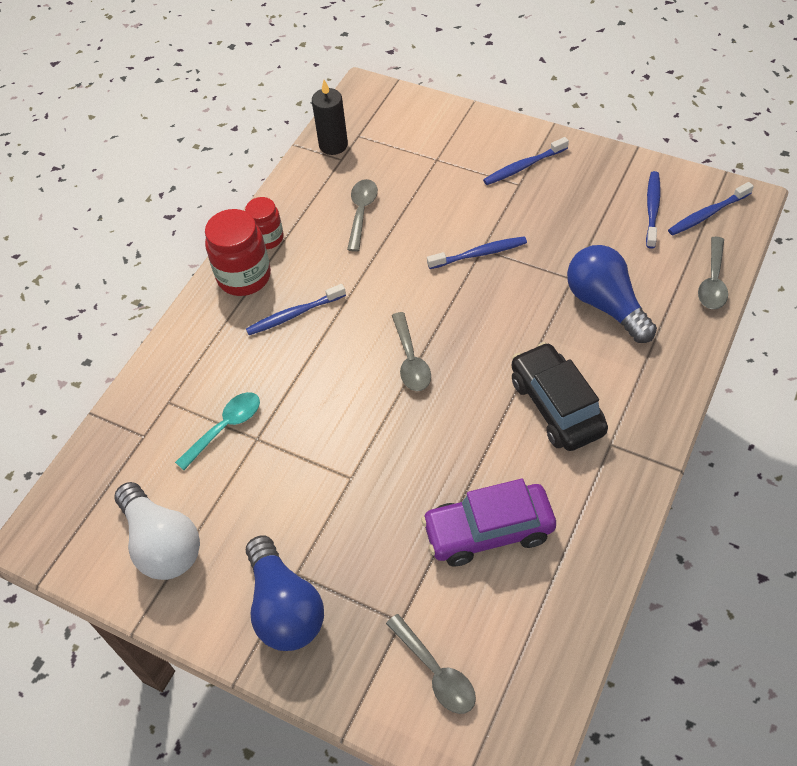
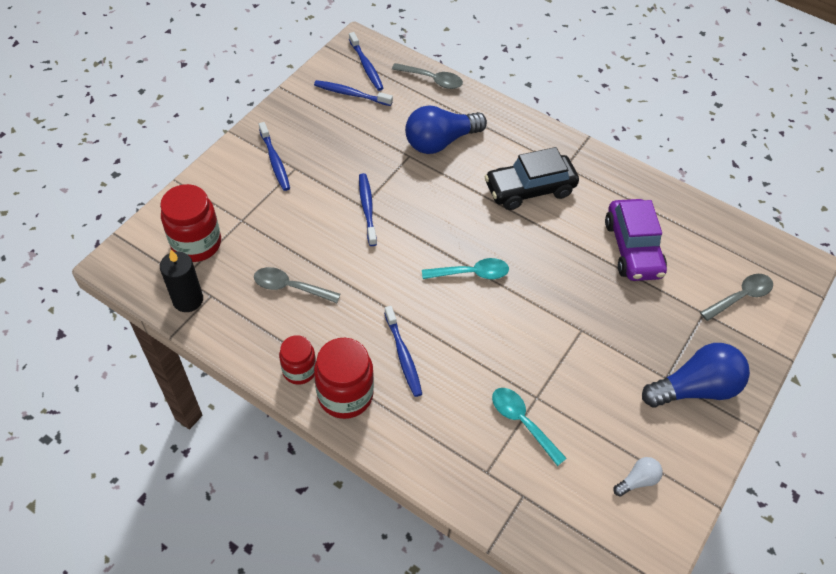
camera: 90 degrees left, 0 degrees up
(162, 543) = (637, 480): white light bulb -> white light bulb, size x0.47
(399, 135) = (196, 244): none -> red jar
(410, 360) = (471, 273): grey spoon -> turquoise spoon

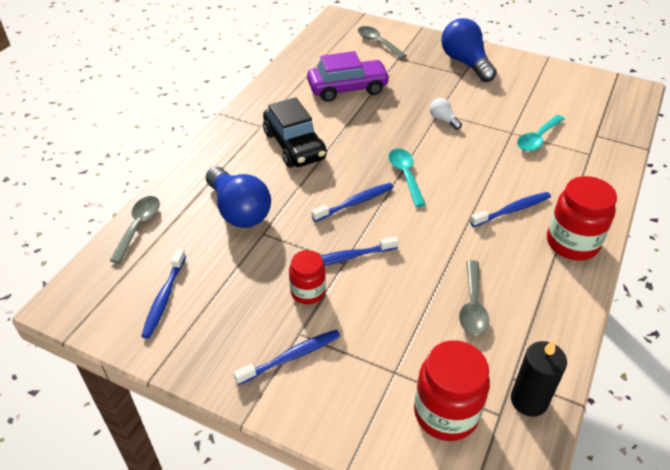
camera: 95 degrees left, 10 degrees down
(299, 370) = (565, 280): red jar -> red jar (308, 292)
(366, 66) = (111, 290): blue toothbrush -> blue toothbrush (355, 202)
(637, 480) = (551, 86): white light bulb -> white light bulb (443, 120)

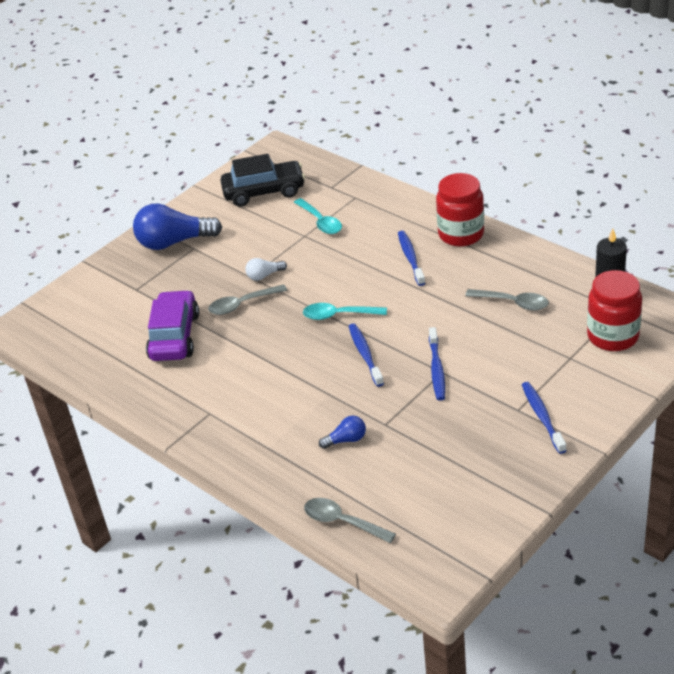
camera: 70 degrees left, 5 degrees down
(164, 298) = (452, 501): blue toothbrush -> none
(239, 210) = (346, 440): blue light bulb -> blue light bulb, size x0.47
(294, 146) = (258, 389): black car -> black car (264, 192)
(308, 292) = (471, 399): red jar -> none
(378, 43) = (95, 300): grey spoon -> grey spoon (242, 304)

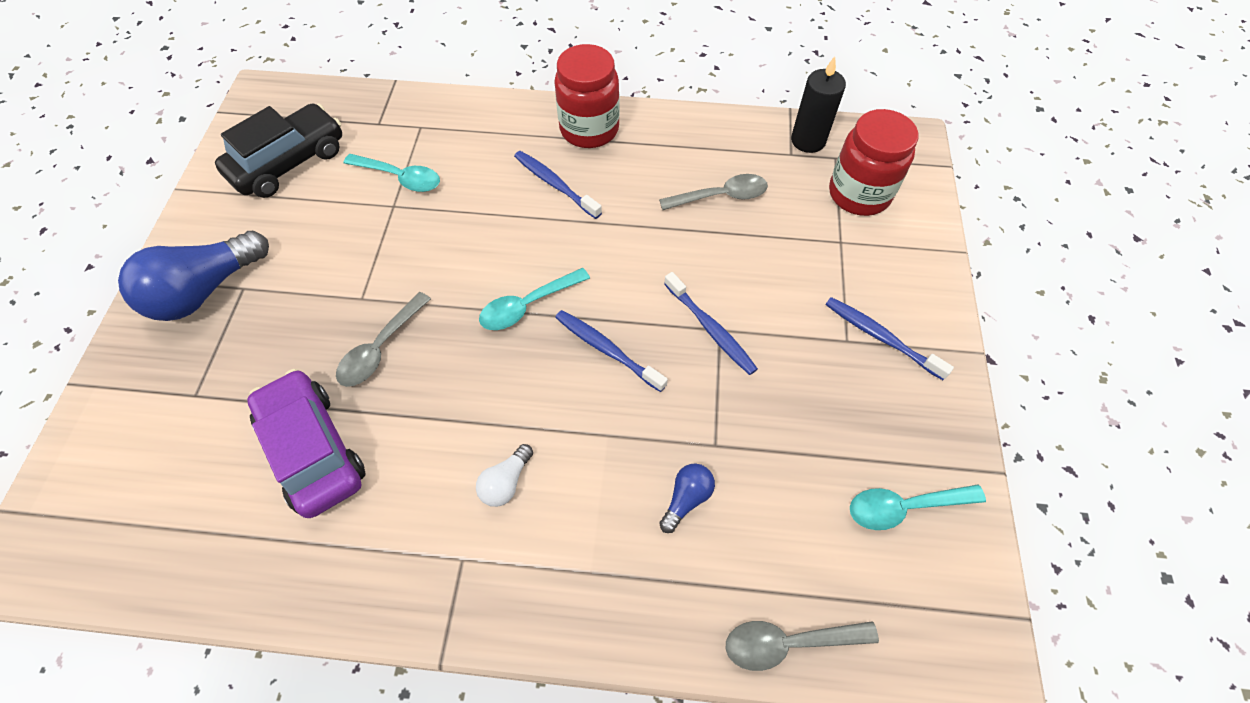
camera: 40 degrees left, 20 degrees up
(264, 275) = (380, 289): white light bulb -> white light bulb (506, 482)
(468, 499) = (904, 507): none -> turquoise spoon

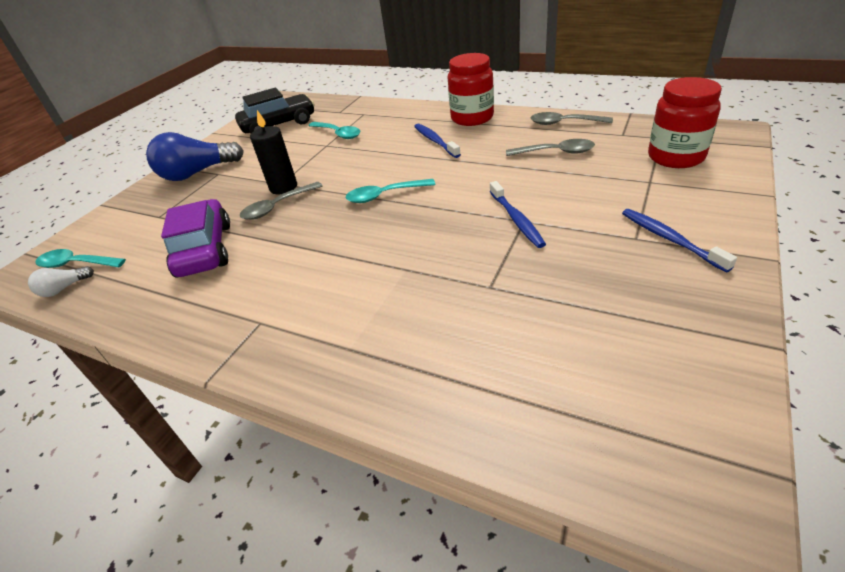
camera: 25 degrees right, 20 degrees down
(506, 482) = (316, 284): white light bulb -> white light bulb (64, 288)
(607, 350) = (429, 223): blue toothbrush -> none
(686, 499) = (450, 316): blue light bulb -> none
(788, 642) = (499, 435): grey spoon -> grey spoon (564, 123)
(808, 140) = (639, 128): black candle -> black candle (283, 187)
(904, 507) = (658, 356): turquoise spoon -> turquoise spoon (76, 264)

